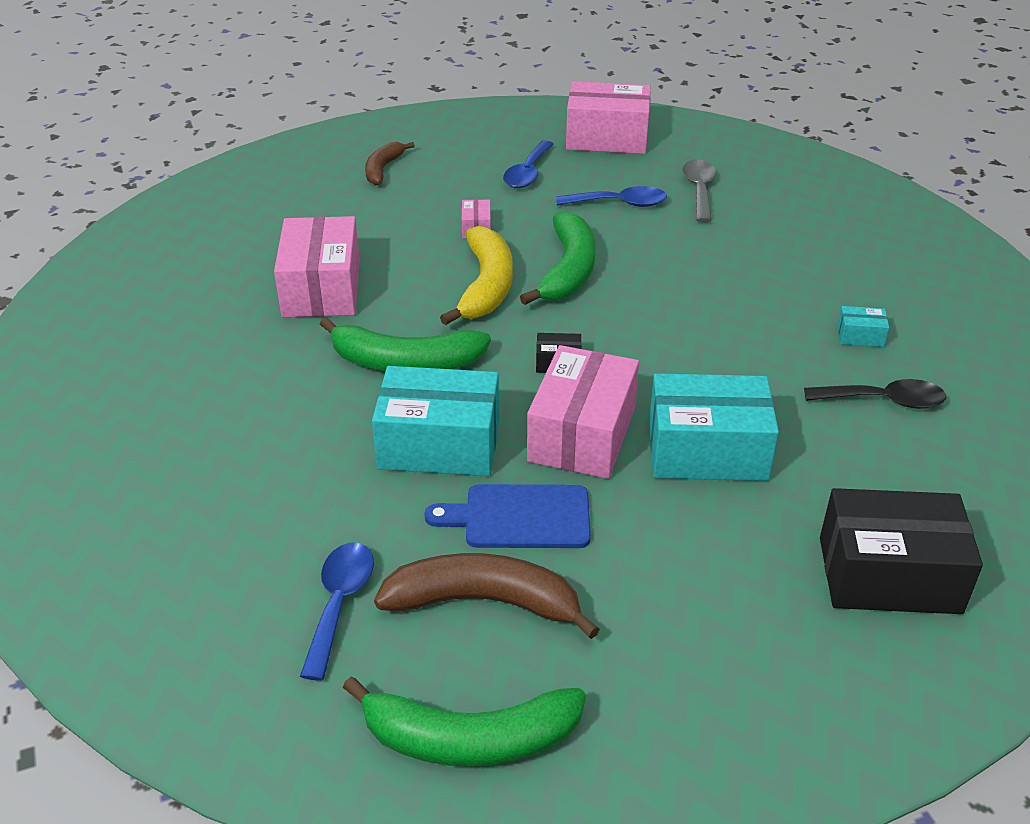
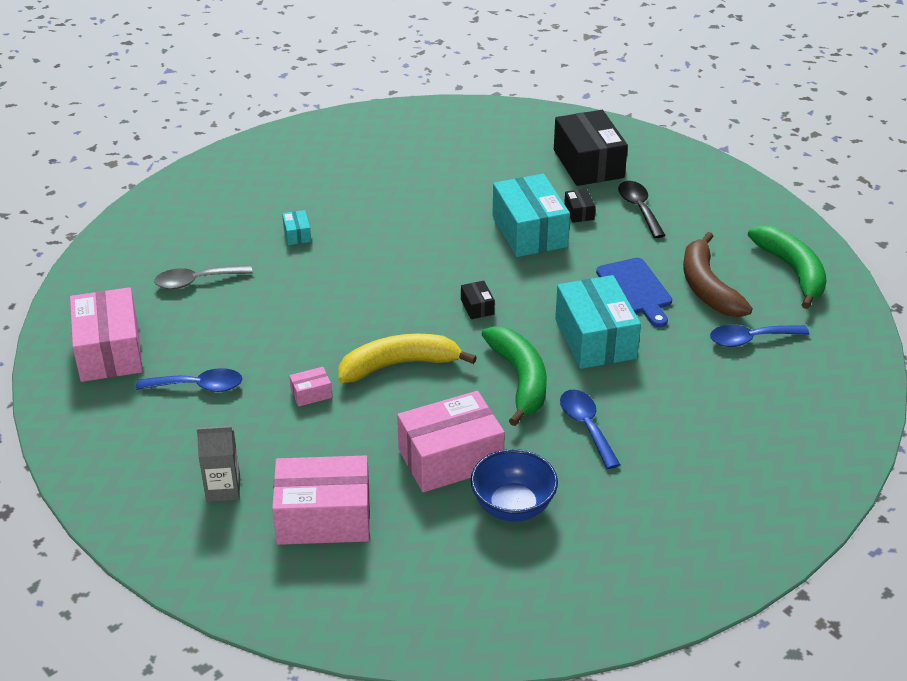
camera: 110 degrees left, 0 degrees up
(226, 311) = (513, 506): none -> blue bowl
(383, 169) = (223, 489): brown banana -> grey carton
(568, 270) = (355, 327): green banana -> none
(582, 434) = (546, 281): pink box -> pink box (323, 517)
(619, 203) = (236, 320): blue spoon -> blue spoon (586, 426)
(741, 517) = (579, 212): none -> black box
(860, 336) = (374, 188): turquoise box -> turquoise box (297, 234)
(884, 401) = (440, 174): black spoon -> black spoon (639, 208)

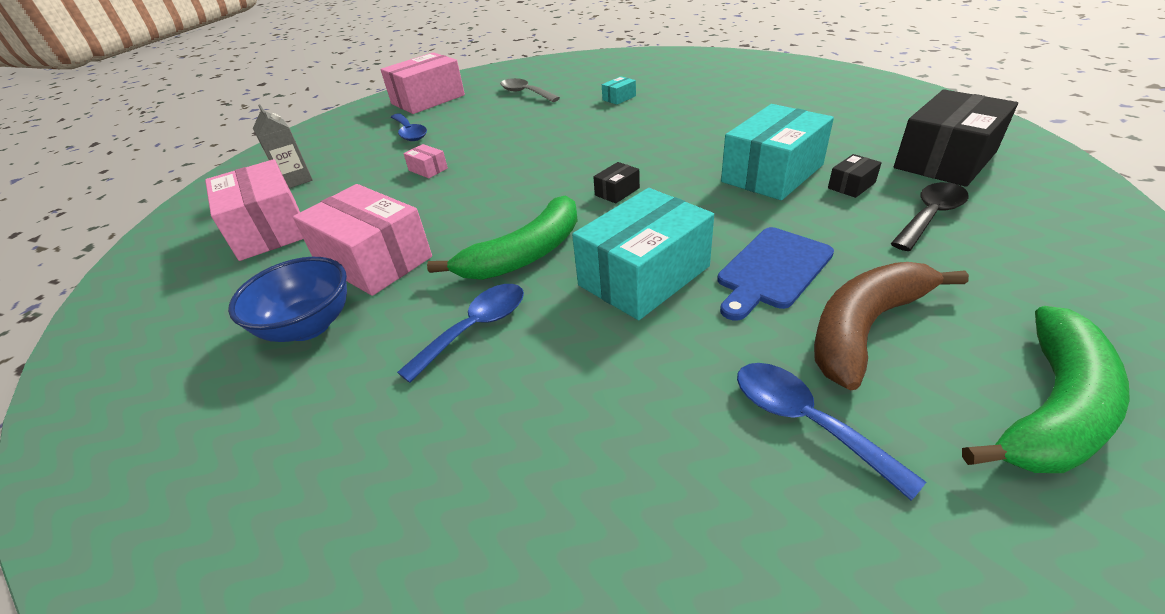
camera: 65 degrees right, 0 degrees up
(399, 365) = (495, 188): yellow banana -> none

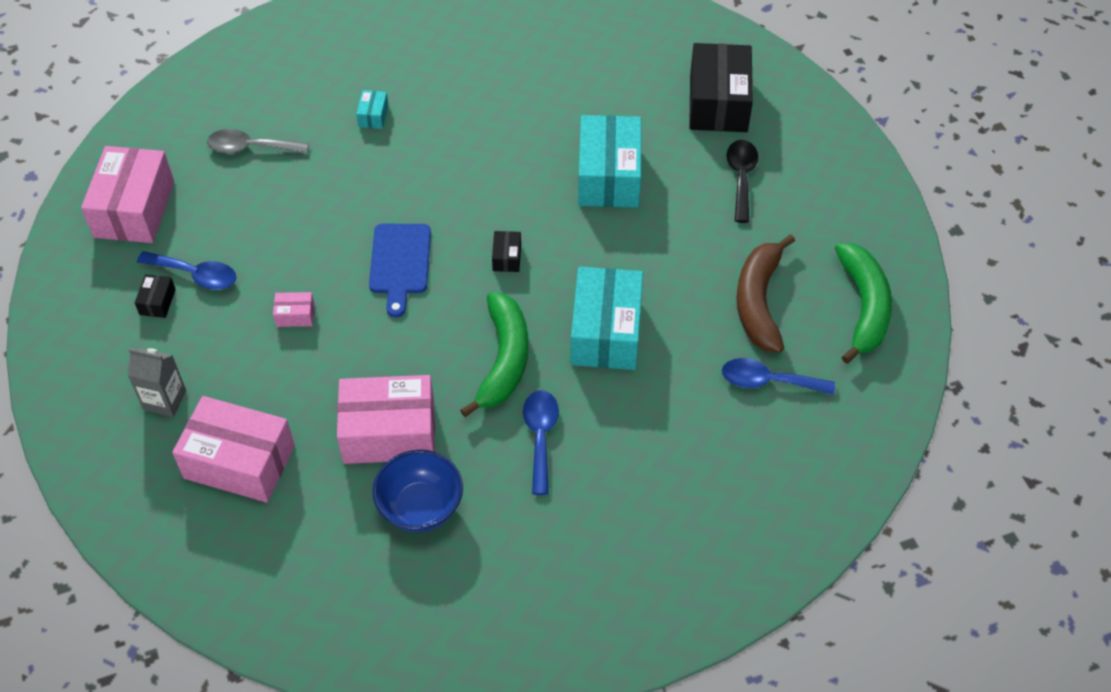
camera: 45 degrees left, 15 degrees up
(772, 270) = (681, 282): blue cutting board -> blue cutting board (400, 263)
(851, 185) = (674, 165): black box -> black box (157, 302)

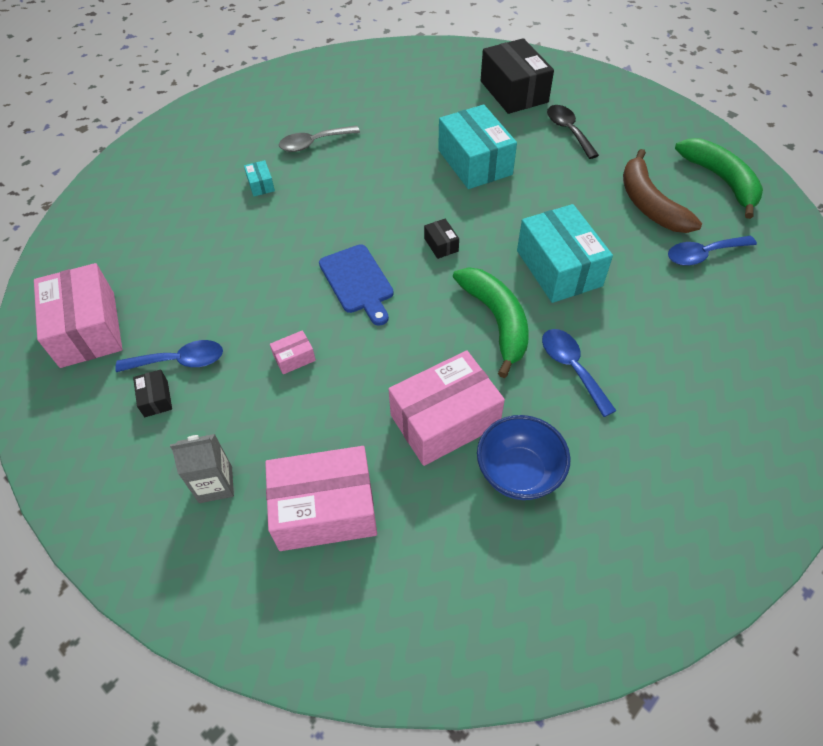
camera: 25 degrees left, 0 degrees up
(250, 148) = (169, 243): grey spoon -> grey spoon (313, 143)

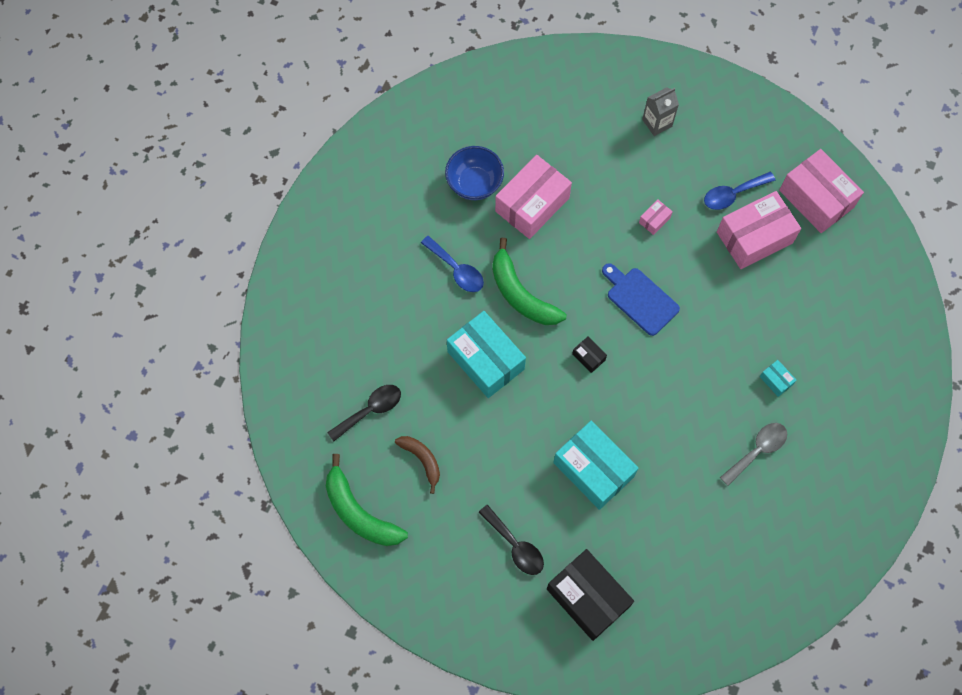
camera: 160 degrees right, 15 degrees up
(156, 399) = (730, 163): black box -> none
(325, 509) = (583, 128): pink box -> pink box (754, 237)
(649, 204) = (422, 460): brown banana -> brown banana, size x0.60
(703, 255) = (370, 410): blue spoon -> black spoon

